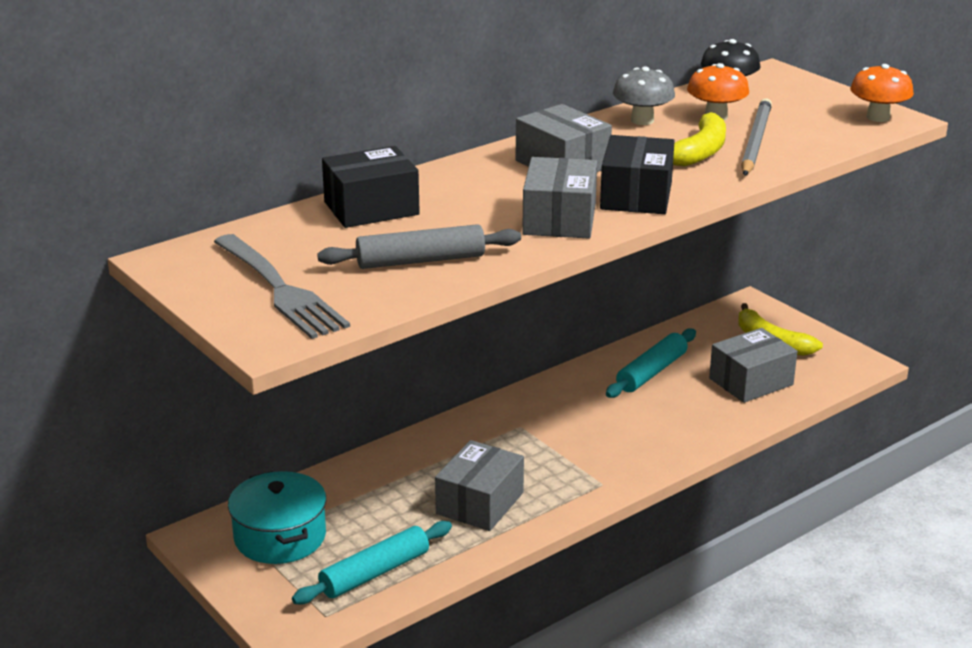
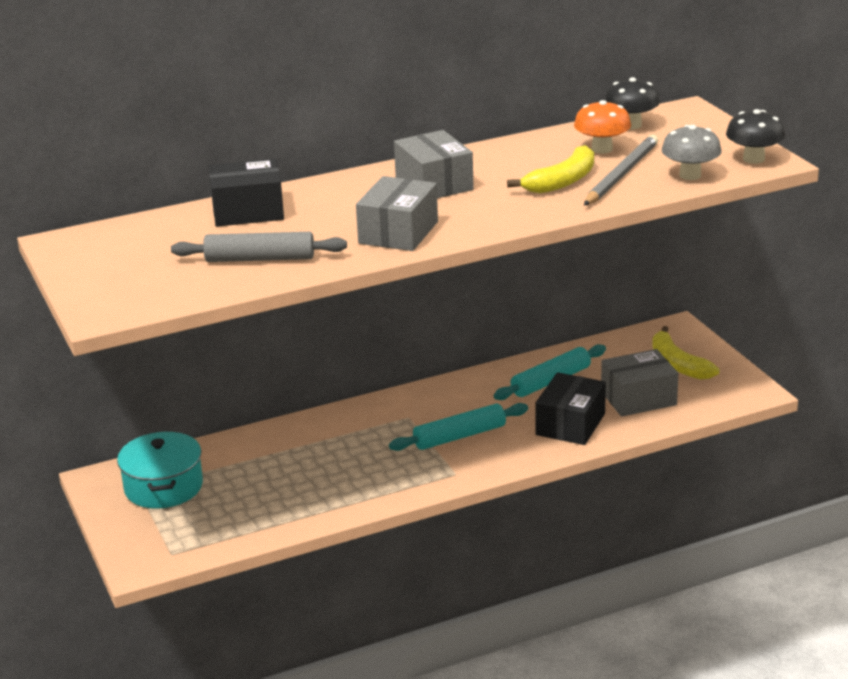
camera: 15 degrees right, 0 degrees up
(279, 289) = (133, 273): grey fork -> none
(375, 573) = (226, 525): turquoise rolling pin -> turquoise rolling pin (459, 436)
(480, 503) = (341, 478): grey box -> none
(636, 196) = (479, 217): black box -> black box (570, 424)
(642, 120) = (532, 148): grey mushroom -> grey mushroom (690, 175)
(878, 117) = (753, 159): orange mushroom -> black mushroom

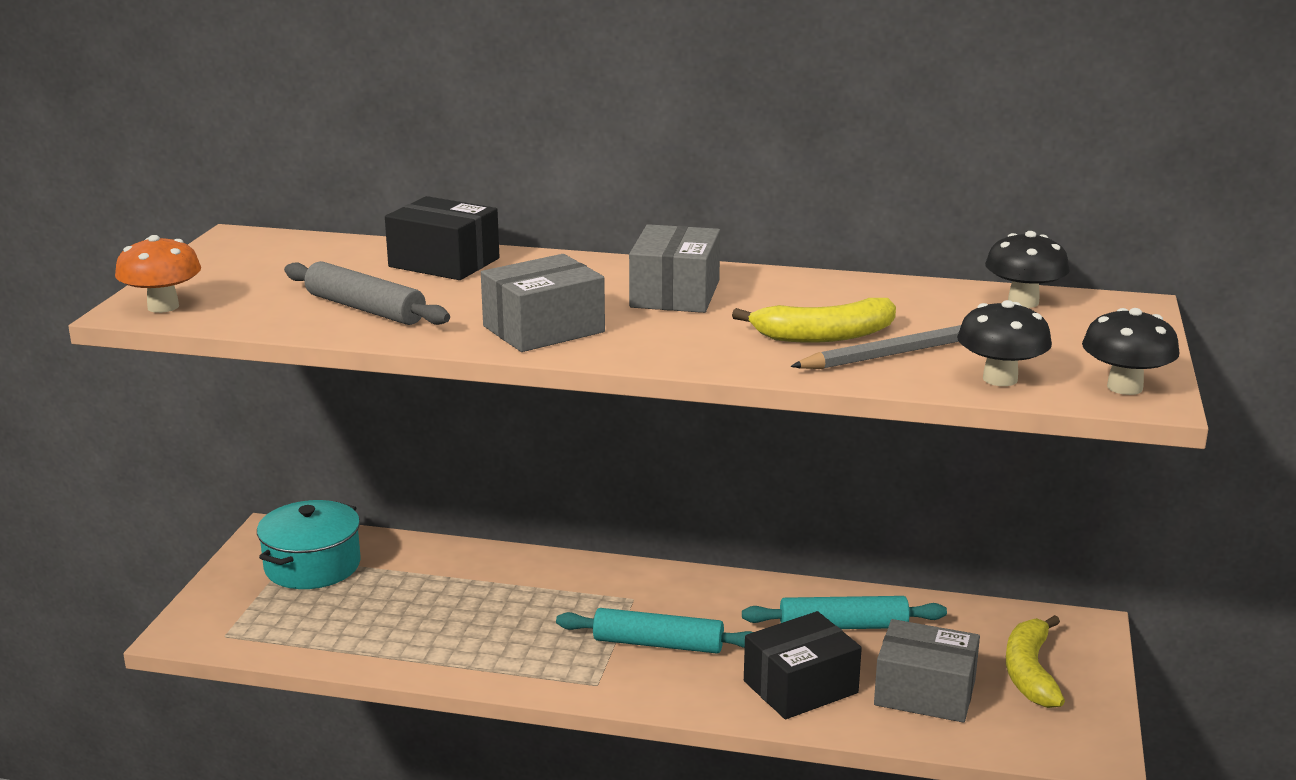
camera: 35 degrees right, 5 degrees down
(602, 149) = (937, 316): orange mushroom -> orange mushroom (163, 307)
(690, 175) = (1000, 379): grey mushroom -> black mushroom

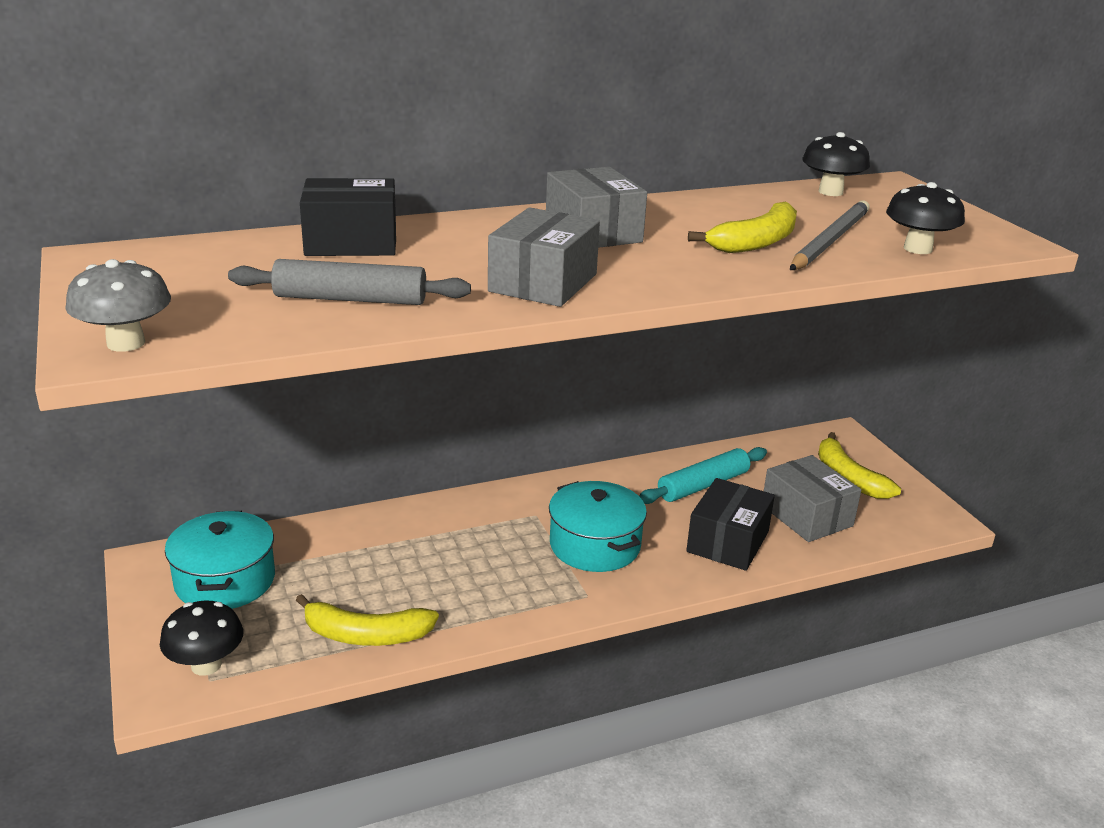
camera: 35 degrees left, 5 degrees up
(163, 307) = (126, 343): orange mushroom -> grey mushroom
(372, 646) = (366, 635): none -> yellow banana
(658, 644) = (595, 545): turquoise rolling pin -> turquoise pot
(925, 693) = (806, 515): grey box -> grey box turned 75 degrees clockwise
(1124, 387) = (992, 238): black mushroom -> black mushroom (206, 665)

